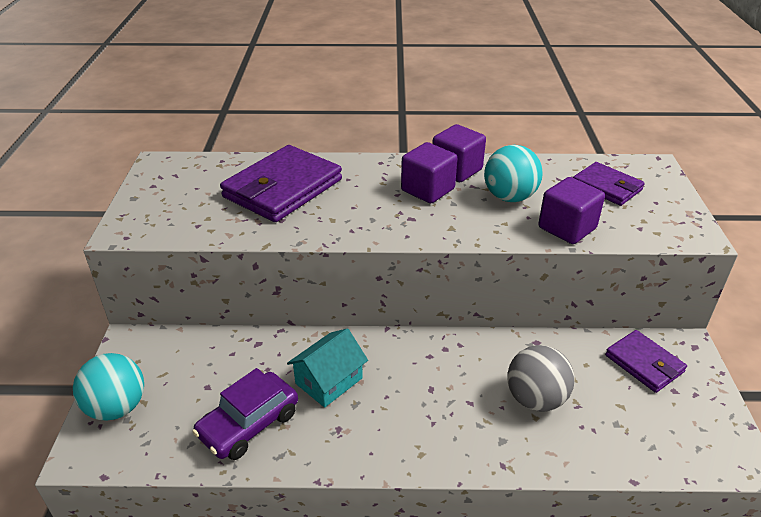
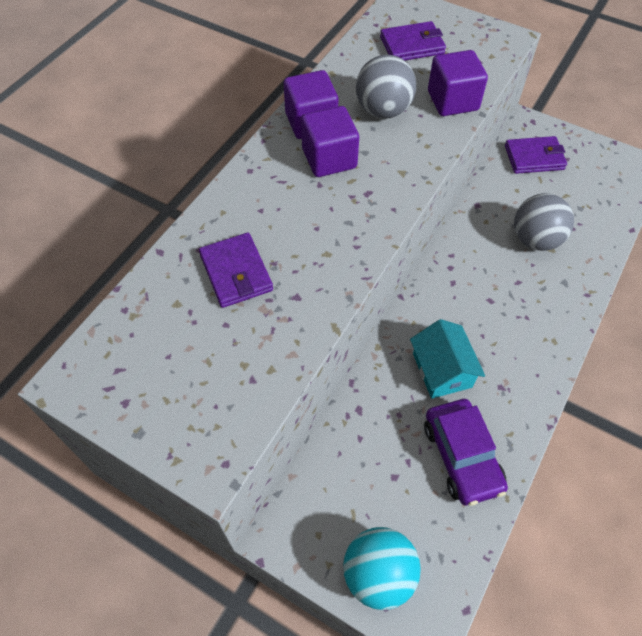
camera: 60 degrees left, 20 degrees up
(283, 188) = (236, 272): purple wallet -> purple wallet, size x0.57
(509, 197) = (383, 111): turquoise ball -> grey ball

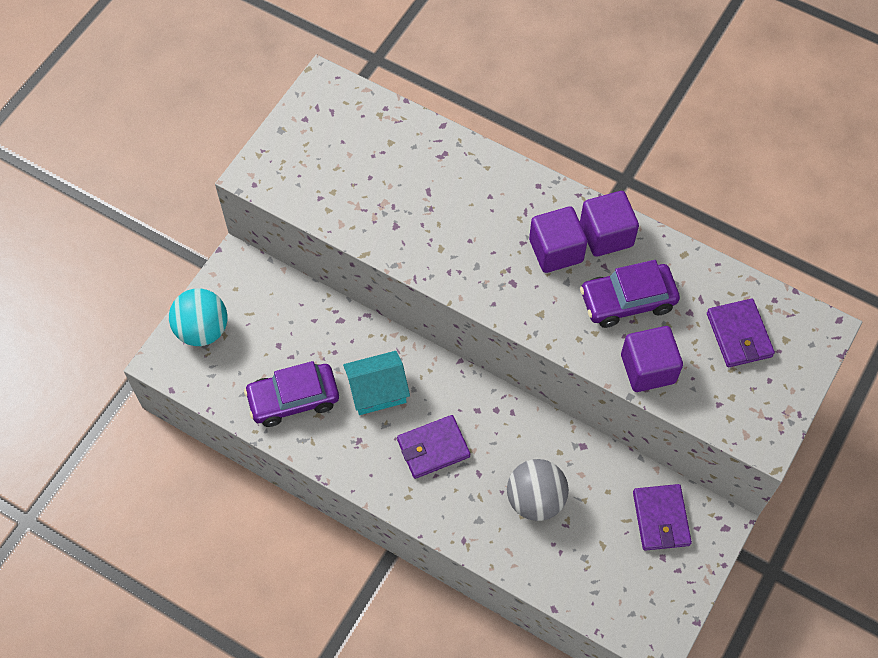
camera: 90 degrees right, 5 degrees up
(236, 272) = (420, 181): purple wallet -> purple wallet (433, 448)
(383, 111) = (627, 301): grey ball -> purple car

